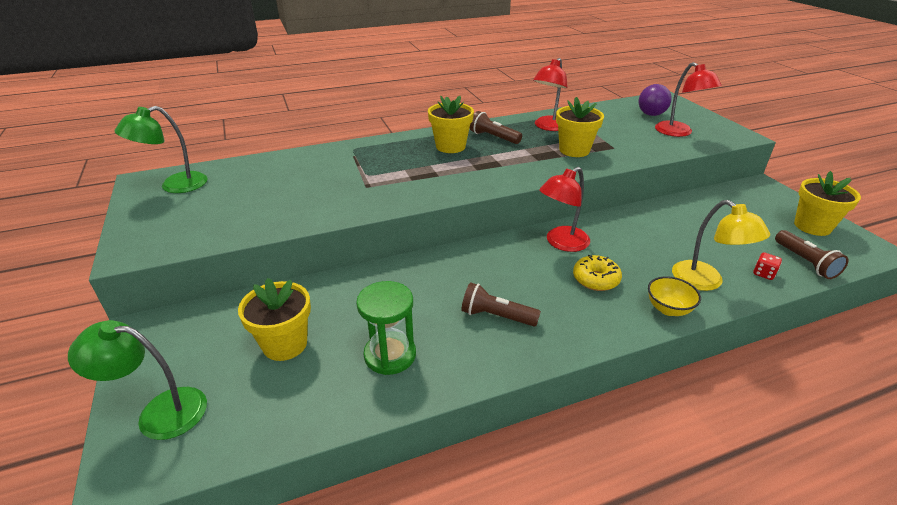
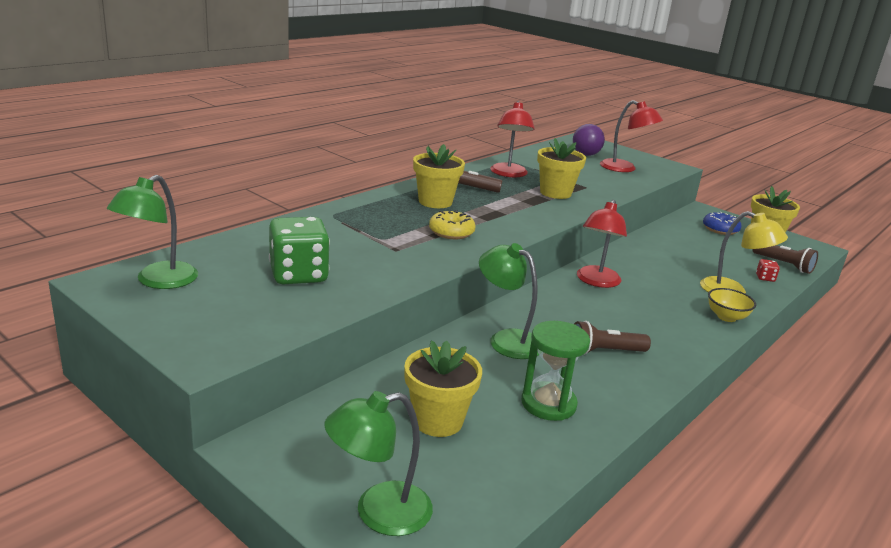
camera: 30 degrees left, 10 degrees down
(269, 196) = (298, 275): none -> green dice
(418, 283) = (506, 340): none -> green lamp
(595, 279) = (653, 306): yellow donut -> yellow donut (451, 232)
(761, 209) = (720, 229): none -> blue donut

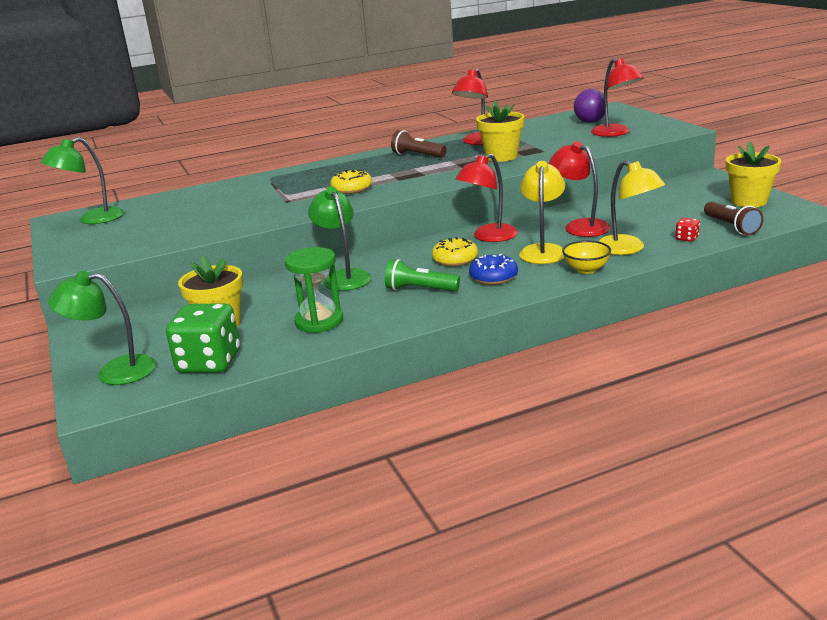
camera: 30 degrees right, 0 degrees up
(298, 275) = (190, 217): green dice -> green dice (209, 363)
(435, 202) = (372, 166): yellow flower pot -> none
(596, 311) = (455, 260): none -> yellow donut
(604, 351) = (419, 289): brown flashlight -> green flashlight
(663, 266) = (580, 226): none -> red lamp
(664, 296) = (543, 250): none -> yellow lamp
(720, 229) = (701, 194): blue donut -> blue donut (493, 277)

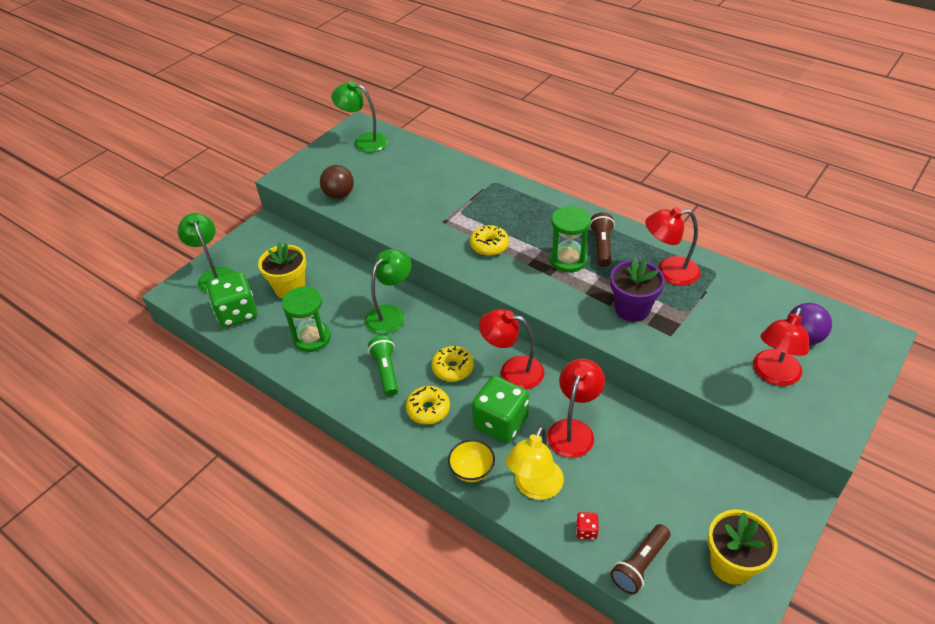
camera: 60 degrees right, 20 degrees up
(156, 240) = (339, 195): none -> brown ball
(415, 167) = (568, 260): none -> green hourglass
(493, 277) = (428, 409): blue donut -> yellow donut
(501, 157) = (632, 309): yellow flower pot -> purple flower pot
(543, 250) = (500, 422): yellow lamp -> green dice

